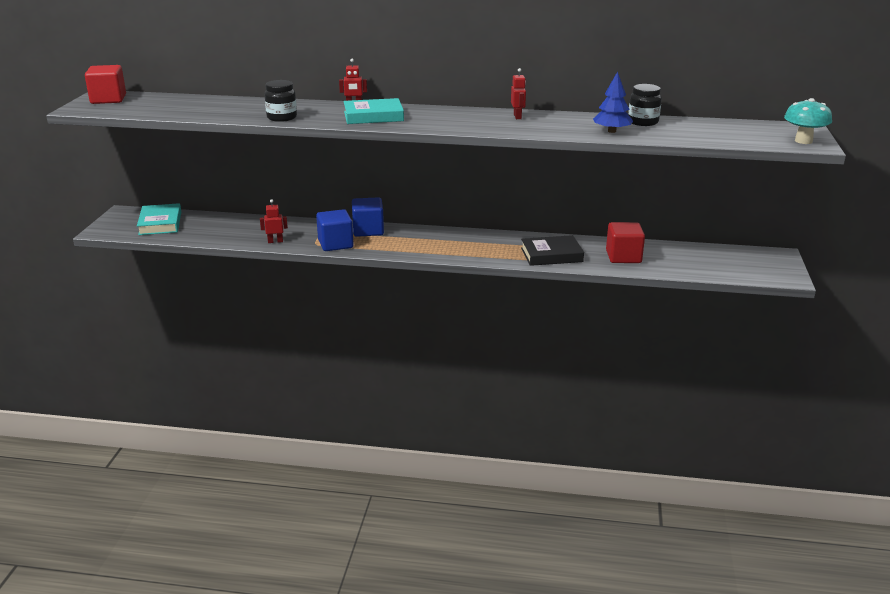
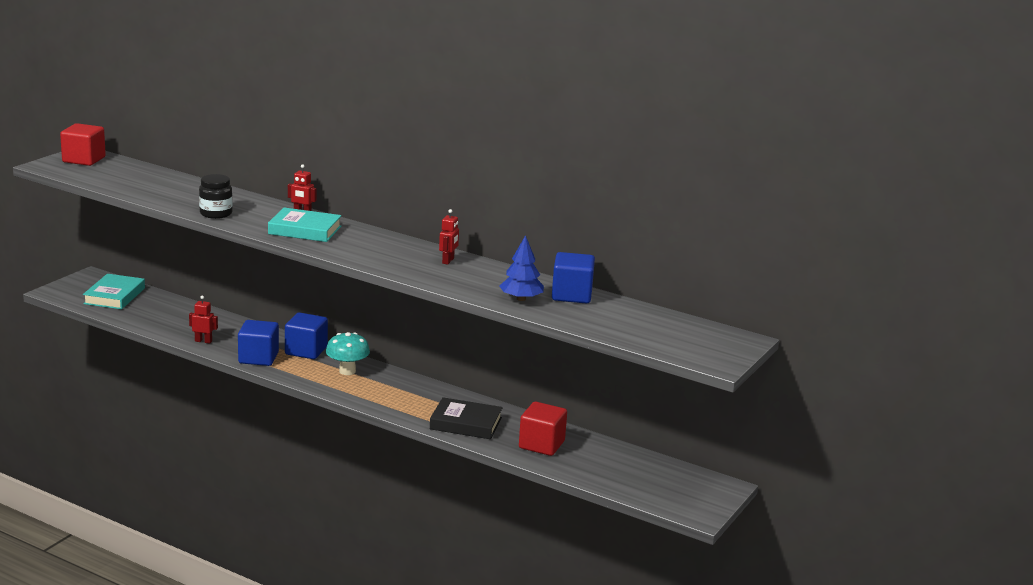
camera: 20 degrees right, 5 degrees down
(643, 122) = (571, 295): black jar -> blue cube
(803, 141) = (713, 356): turquoise mushroom -> turquoise mushroom (347, 371)

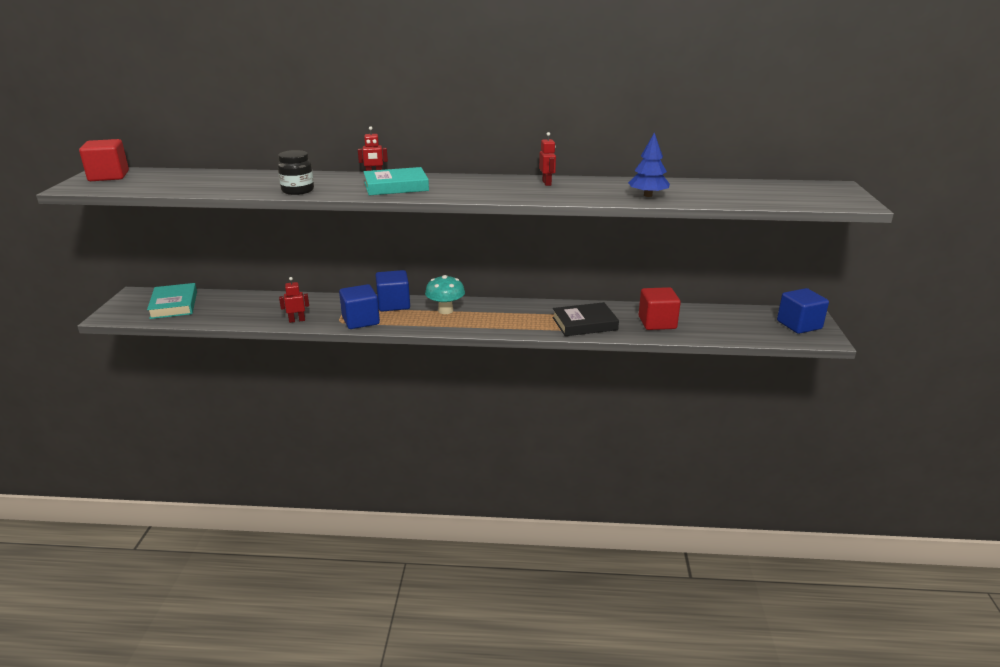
camera: 25 degrees left, 5 degrees up
(571, 295) = (676, 185): blue cube -> blue cube (799, 325)

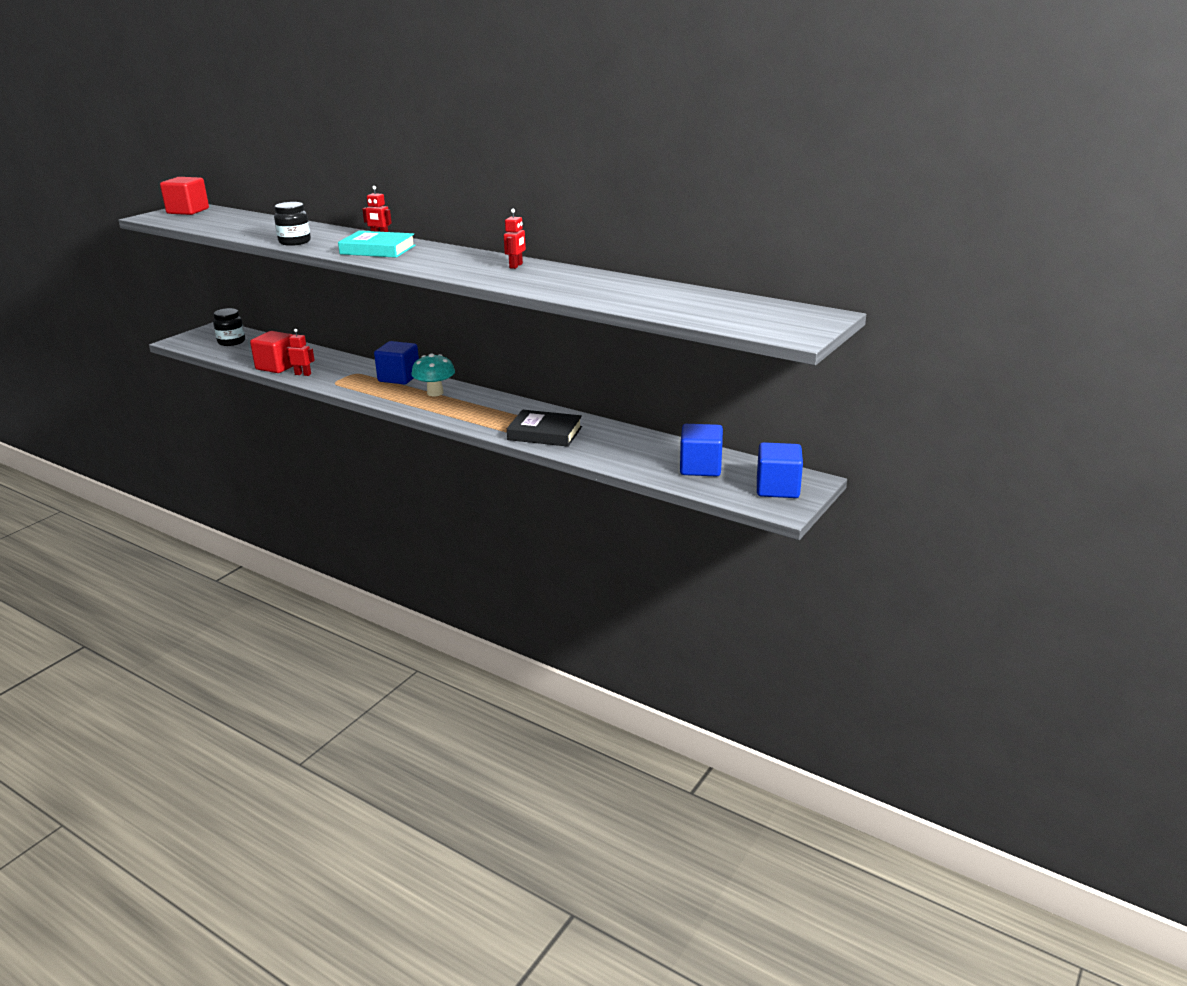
camera: 30 degrees right, 0 degrees up
(174, 305) = (231, 342): turquoise book -> black jar
(360, 320) = (351, 385): blue cube -> blue cube (700, 467)
(648, 195) = (586, 292): blue tree -> none
(657, 323) = (620, 449): red cube -> red cube (277, 366)

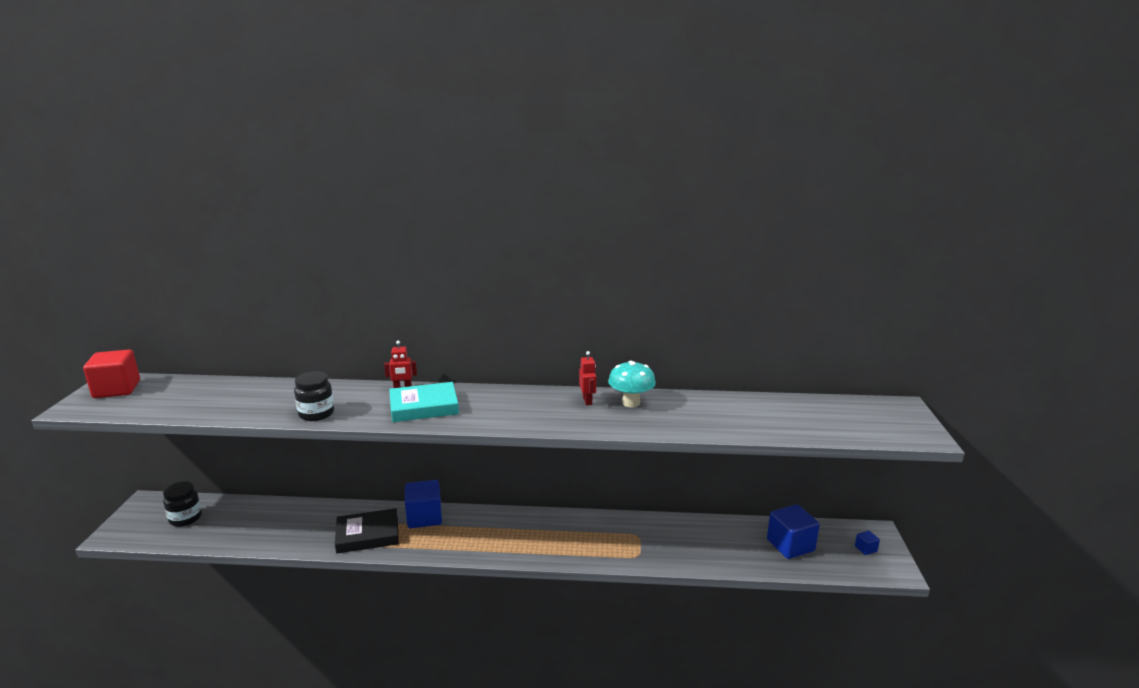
camera: 30 degrees left, 5 degrees down
(277, 366) = (276, 539): red cube -> none
(303, 374) = (316, 542): red robot -> none
(435, 393) = (480, 527): turquoise mushroom -> turquoise mushroom (631, 403)
(545, 433) = (631, 547): black book -> black book (368, 535)
(777, 488) = (865, 549): blue cube -> blue cube, size x0.45

